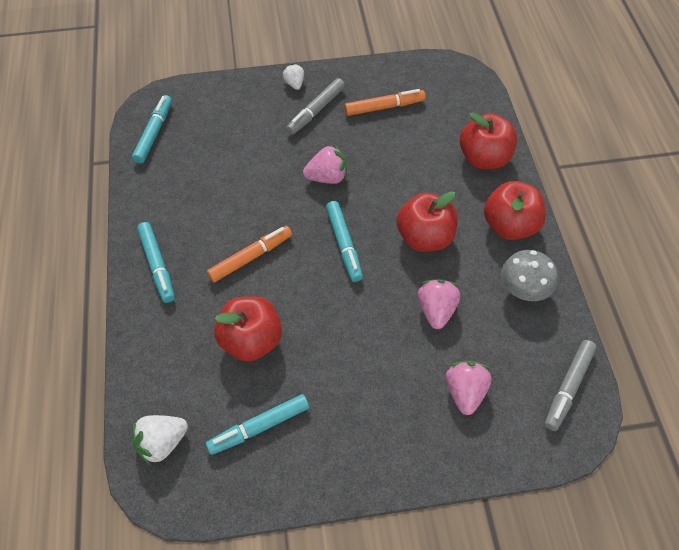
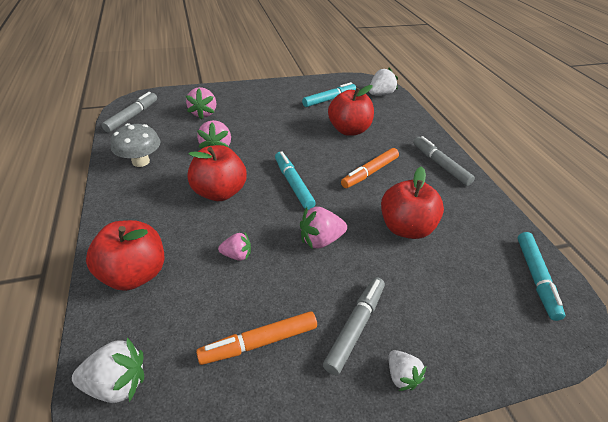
camera: 170 degrees right, 15 degrees down
(157, 265) = (440, 165): turquoise marker -> grey marker
(402, 168) = (237, 255): none -> pink strawberry
(471, 93) = (117, 383): none -> white strawberry
(509, 226) = (133, 205): red apple -> red apple (405, 228)

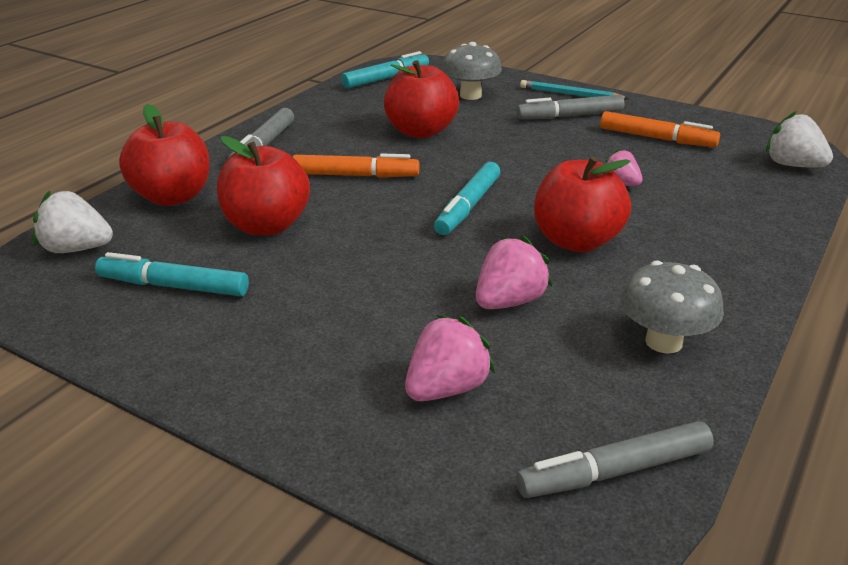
camera: 130 degrees left, 10 degrees down
(134, 273) = (747, 215): red apple -> red apple (173, 197)
(320, 240) = (518, 158): pink strawberry -> none
(401, 376) = (570, 94): white strawberry -> turquoise pencil
(455, 300) = (470, 95): none -> grey mushroom

